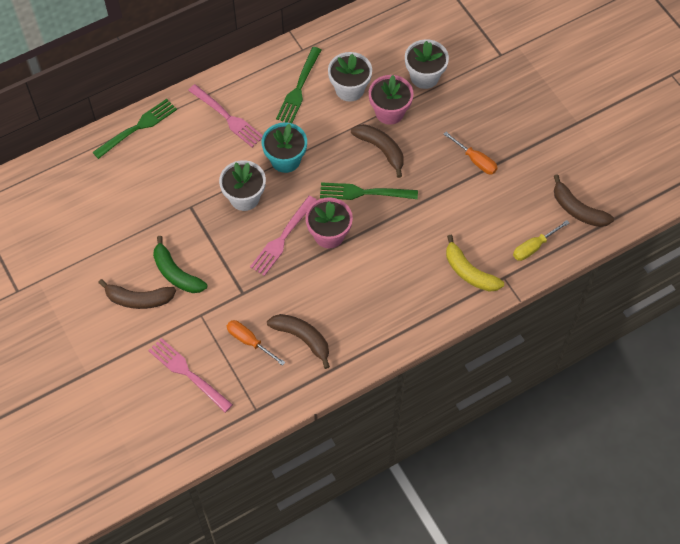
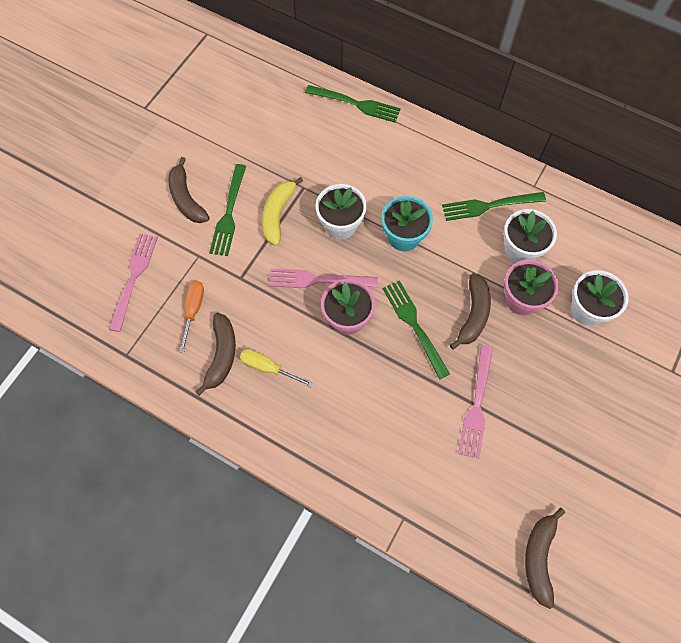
camera: 60 degrees right, 5 degrees up
(176, 273) = (229, 213): green banana -> green fork
(227, 117) = (415, 165): pink fork -> pink fork (477, 405)
(469, 272) = (388, 477): yellow banana -> yellow banana (278, 214)
(475, 160) = (525, 413): orange screwdriver -> none
(534, 247) = (460, 531): yellow screwdriver -> yellow screwdriver (268, 368)

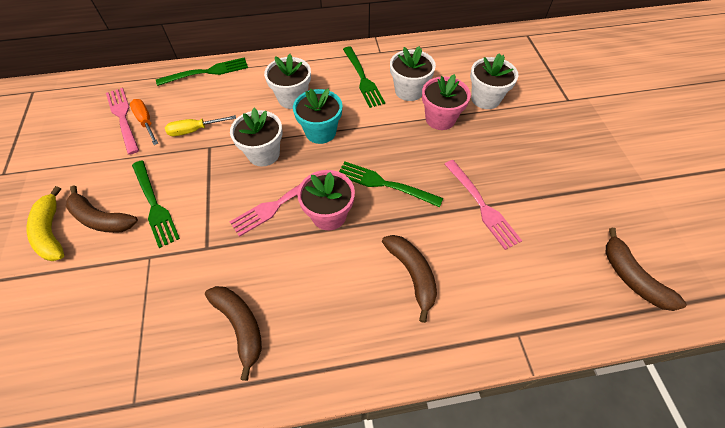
camera: 40 degrees left, 10 degrees down
(134, 277) = (90, 322): pink fork -> pink fork (123, 118)
(193, 310) = (180, 307): orange screwdriver -> orange screwdriver (146, 122)
(268, 368) = (294, 303): yellow screwdriver -> yellow screwdriver (194, 130)
(278, 214) = (202, 178): yellow banana -> yellow banana (51, 232)
(407, 184) = (292, 98): none -> white flower pot
(473, 315) = (418, 149): brown banana -> brown banana (412, 274)
(489, 206) = (362, 78): green fork -> green fork turned 60 degrees counterclockwise

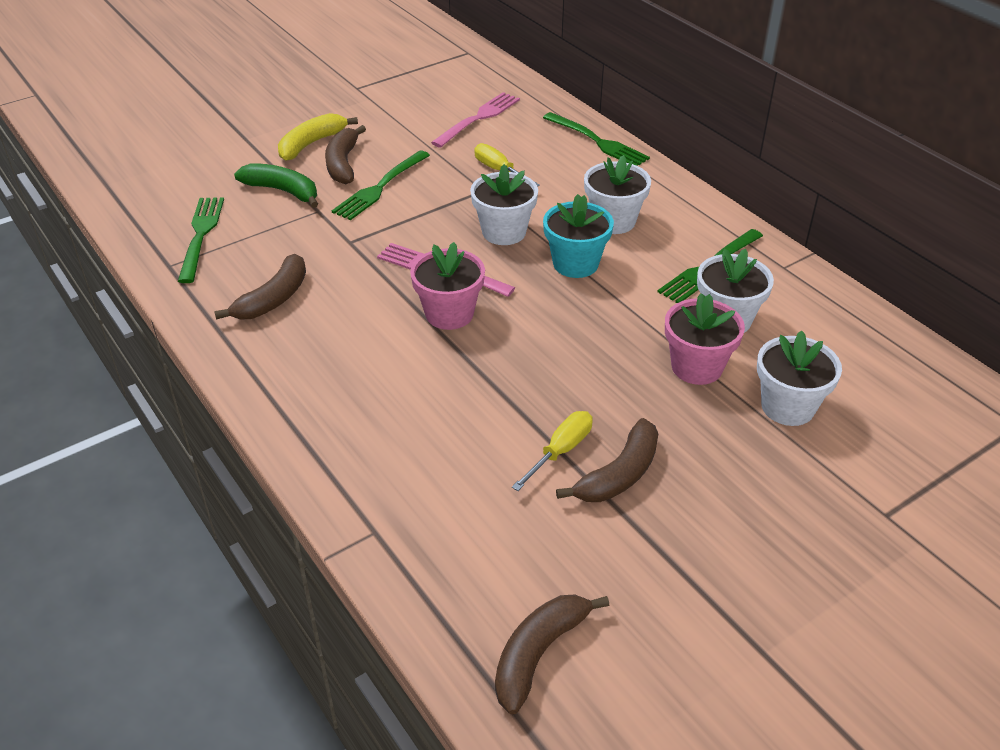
camera: 65 degrees right, 15 degrees down
(100, 274) = (283, 191): none -> green banana
(146, 122) = (485, 134): orange screwdriver -> none
(385, 184) = (531, 346): green fork -> green fork (201, 235)
(412, 274) = (407, 410): brown banana -> brown banana (619, 474)
(481, 205) = (561, 451): pink fork -> yellow screwdriver

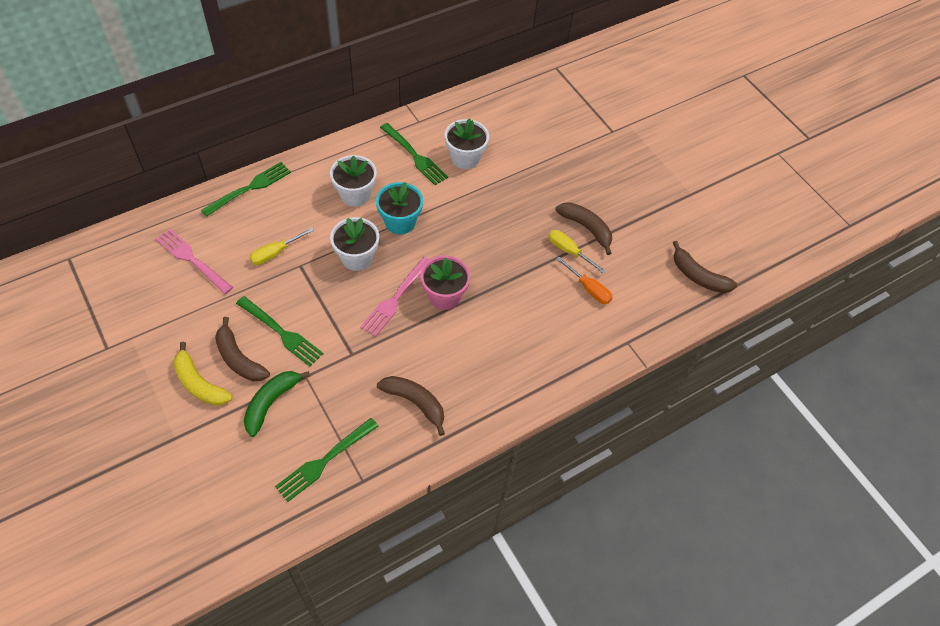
camera: 90 degrees left, 15 degrees up
(201, 235) = (325, 461): green fork -> green fork turned 45 degrees counterclockwise
(343, 164) = (239, 359): brown banana -> brown banana turned 45 degrees clockwise
(484, 478) = (589, 289): none -> orange screwdriver
(696, 367) = (505, 180): pink flower pot -> none
(787, 407) = (539, 149): white flower pot -> none

